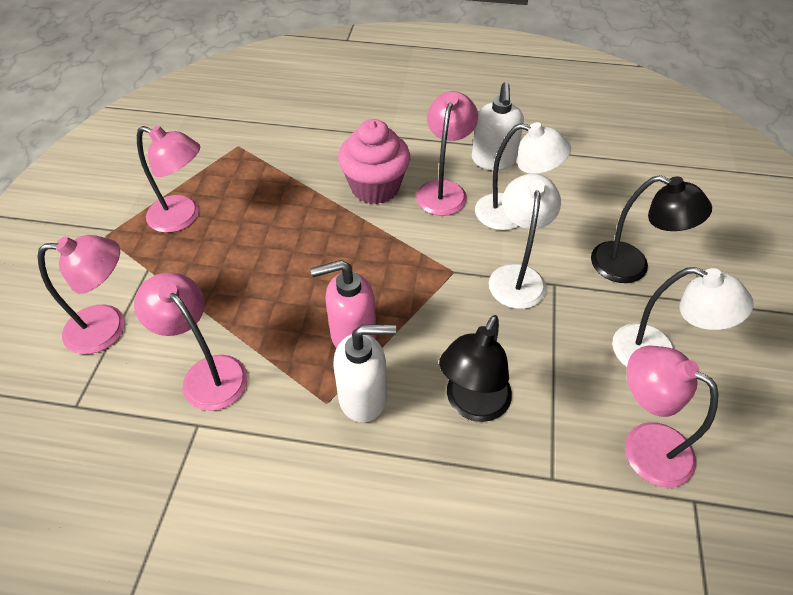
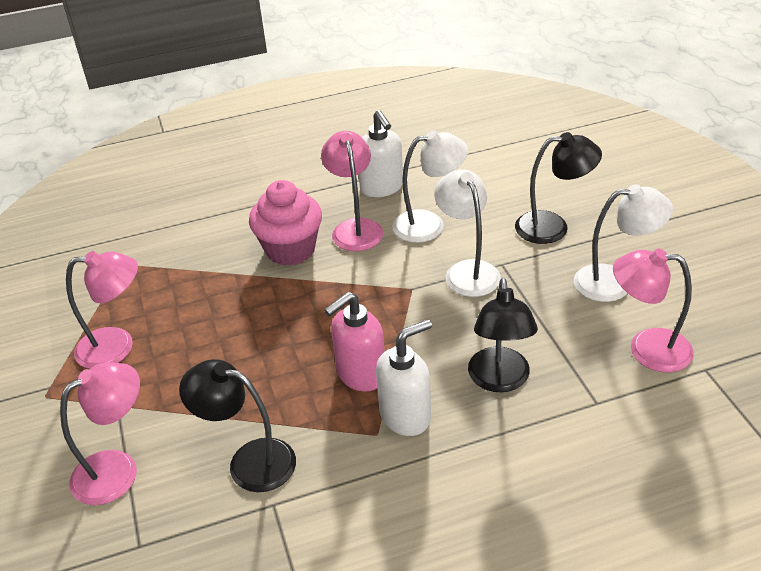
camera: 25 degrees left, 10 degrees down
(207, 373) = (249, 461): pink lamp -> black lamp

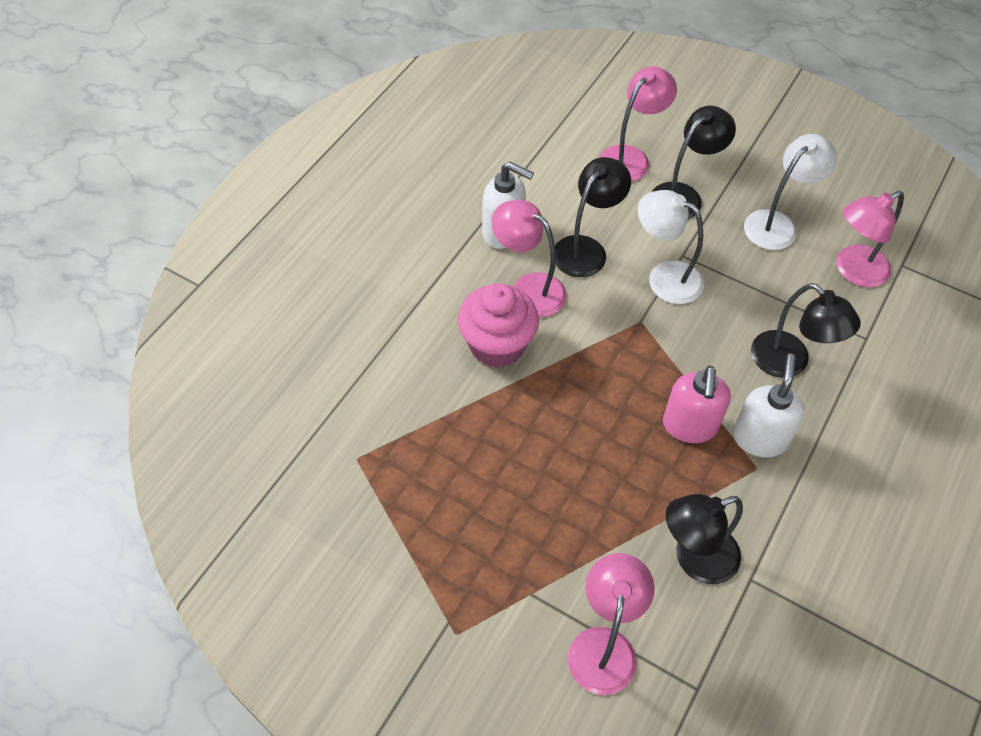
camera: 45 degrees left, 15 degrees up
(117, 347) = (461, 542): pink lamp -> pink lamp (630, 157)
(429, 224) = (586, 249): white lamp -> black lamp

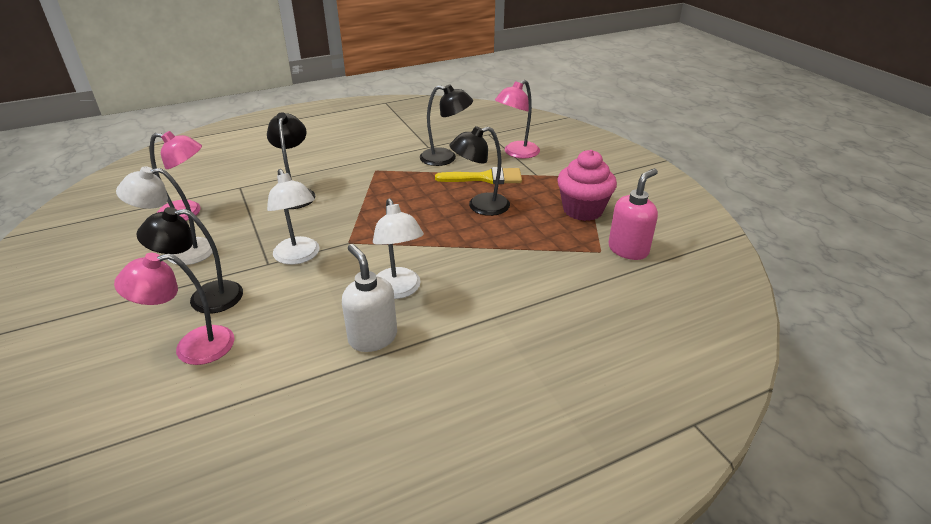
camera: 145 degrees left, 20 degrees down
(497, 345) = (456, 268): pink cupcake -> pink cupcake (582, 210)
(528, 289) = (399, 290): pink lamp -> white lamp
(586, 249) = (325, 296): black lamp -> black lamp (480, 206)
(596, 539) = (485, 178): none -> yellow brush
(689, 426) = (386, 193): pink soap dispenser -> pink soap dispenser (628, 250)
(759, 438) = (358, 177): white soap dispenser -> none

